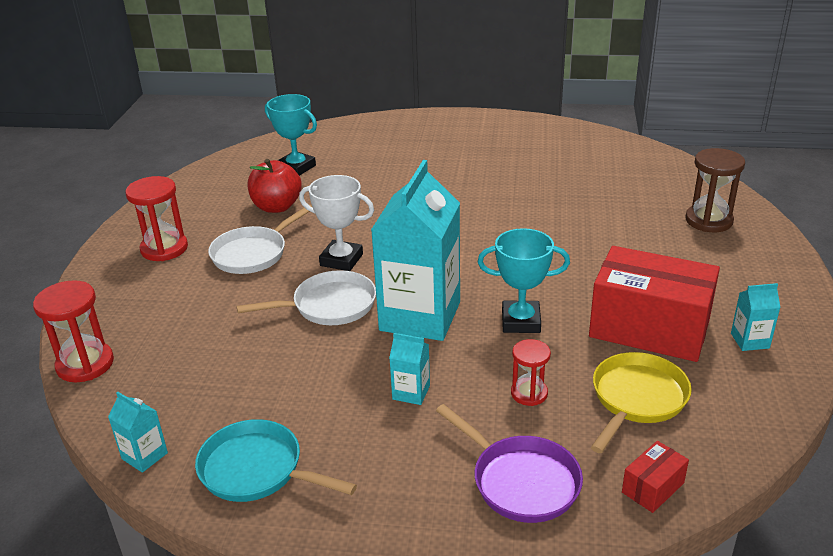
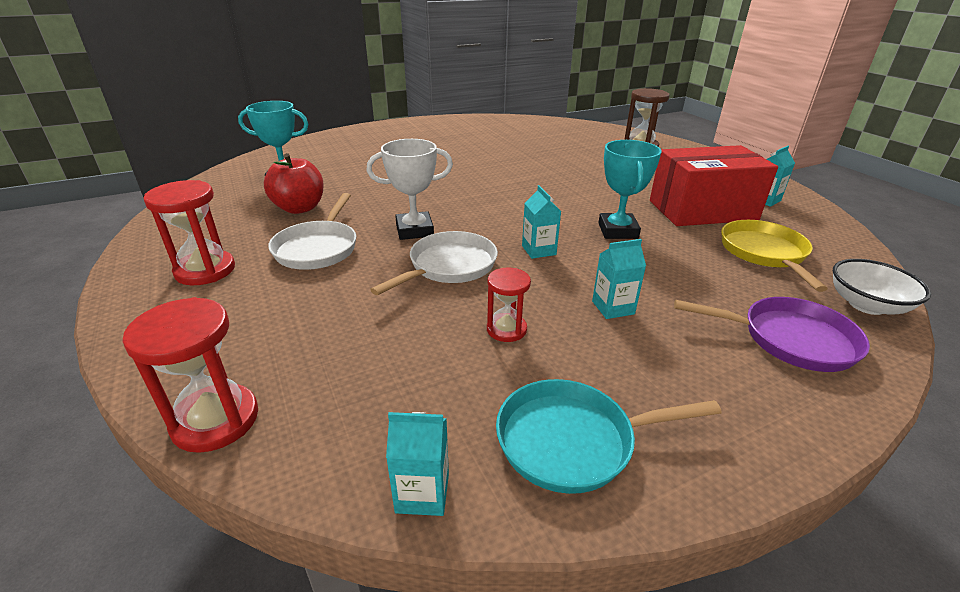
camera: 35 degrees left, 0 degrees up
(420, 316) = (538, 250): turquoise carton -> turquoise carton, size x0.41
(521, 321) = (617, 231): turquoise trophy -> turquoise trophy turned 60 degrees counterclockwise
(529, 393) = (696, 275): red hourglass -> red hourglass (506, 329)
(653, 487) = (866, 305): red box -> white bowl

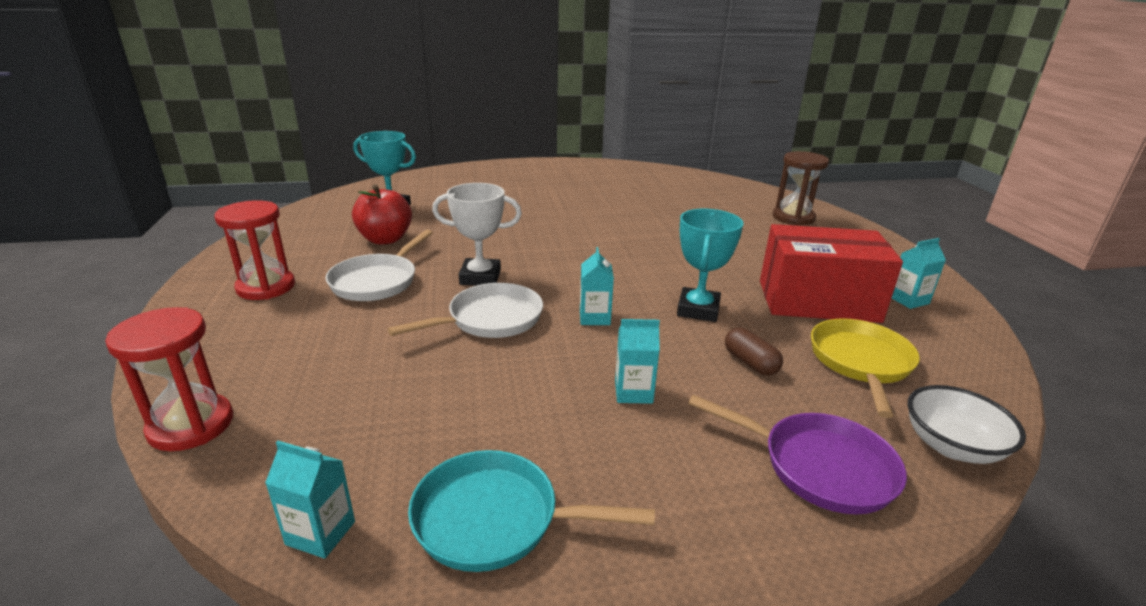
camera: 15 degrees right, 5 degrees down
(506, 329) = (505, 394): red hourglass -> none
(686, 267) = (750, 363): none -> brown capsule

